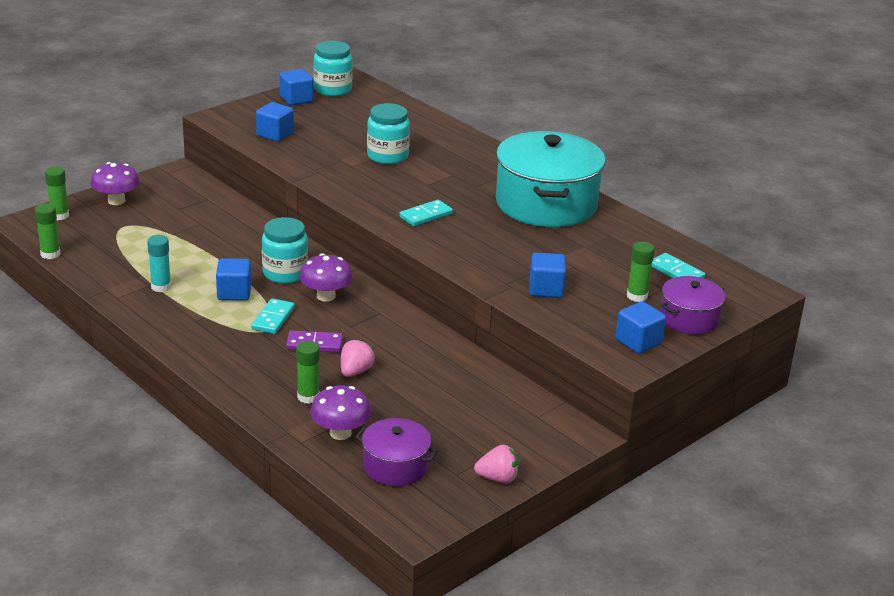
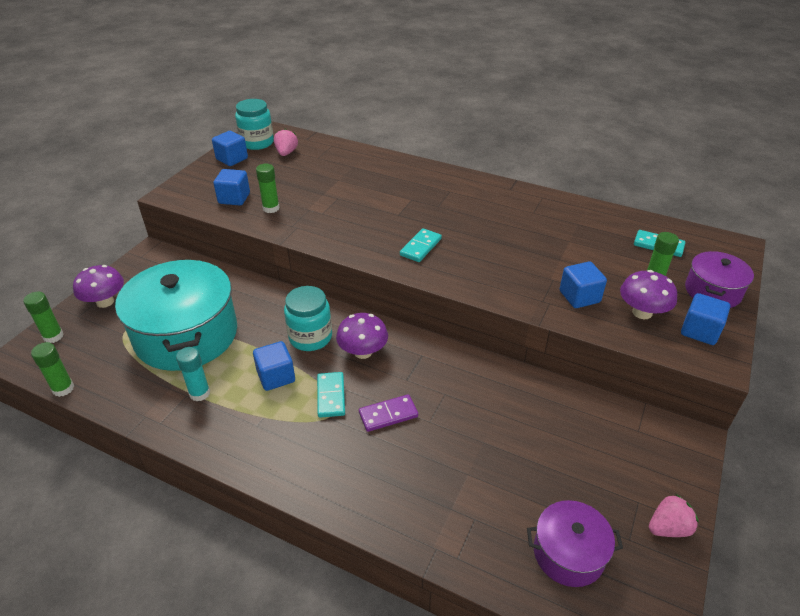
camera: 20 degrees left, 10 degrees up
(308, 397) = (425, 488): green glue stick -> green glue stick (271, 208)
(340, 433) = (486, 527): purple mushroom -> purple mushroom (642, 312)
(355, 371) = (447, 436): pink strawberry -> pink strawberry (286, 153)
(387, 156) = (345, 195): turquoise jar -> none
(546, 204) = (506, 207): turquoise pot -> turquoise pot (186, 335)

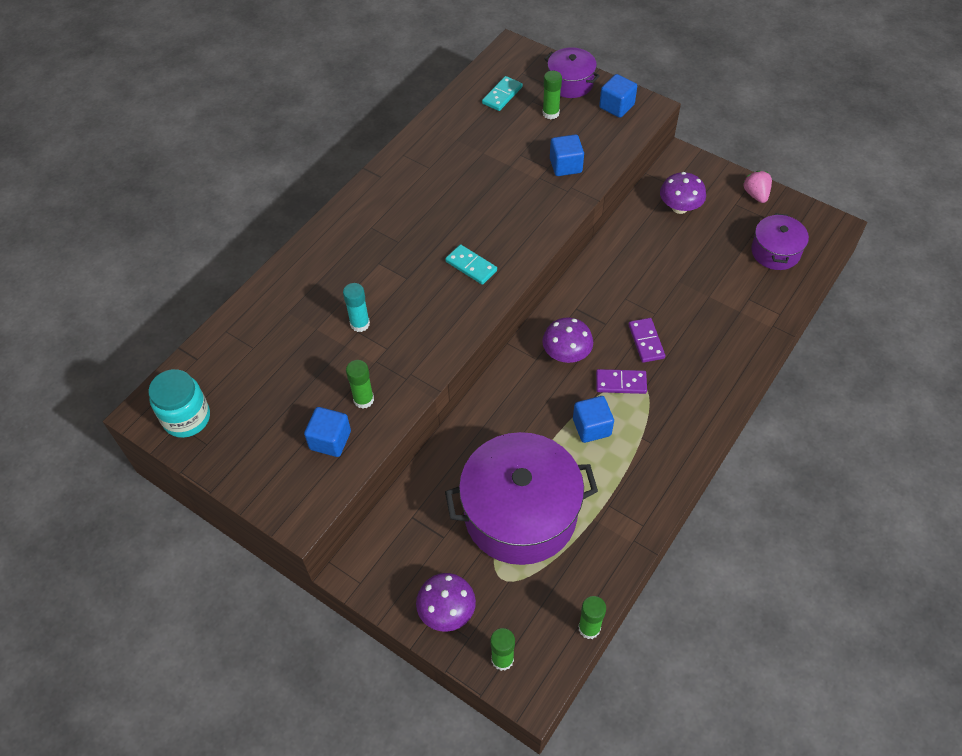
camera: 80 degrees left, 15 degrees up
(186, 335) = (520, 513): turquoise pot -> purple pot
(199, 393) = (607, 493): turquoise glue stick -> turquoise glue stick (360, 324)
(232, 159) = (224, 447): blue cube -> none
(286, 153) = (229, 383): pink strawberry -> none
(310, 337) = (540, 397): turquoise jar -> none
(331, 396) = (621, 383): turquoise domino -> purple domino
(642, 312) = (591, 132): purple mushroom -> purple mushroom (679, 207)

